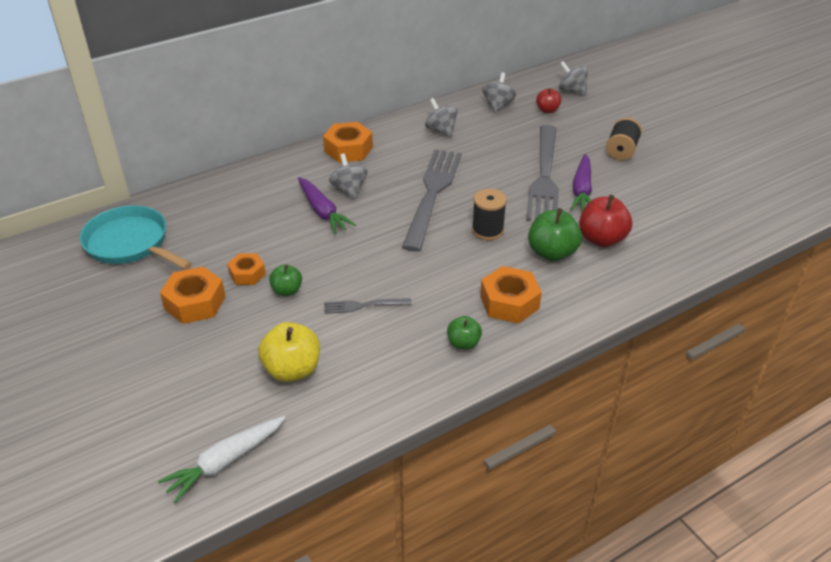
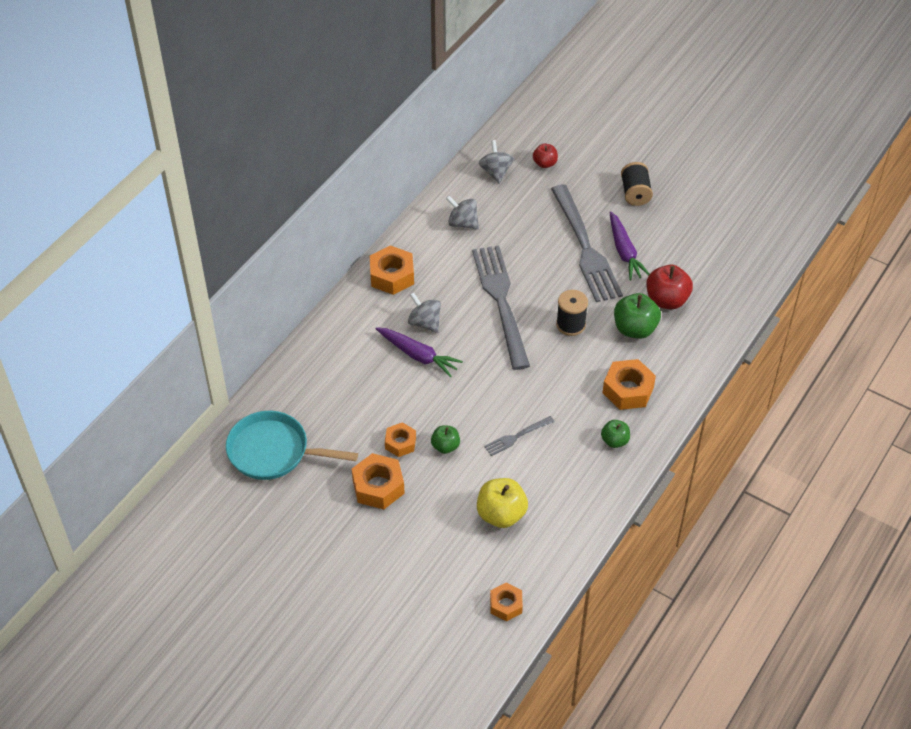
camera: 25 degrees left, 10 degrees up
(225, 462) = (506, 605): white carrot -> orange nut
(572, 91) = (554, 130): grey spinning top -> none

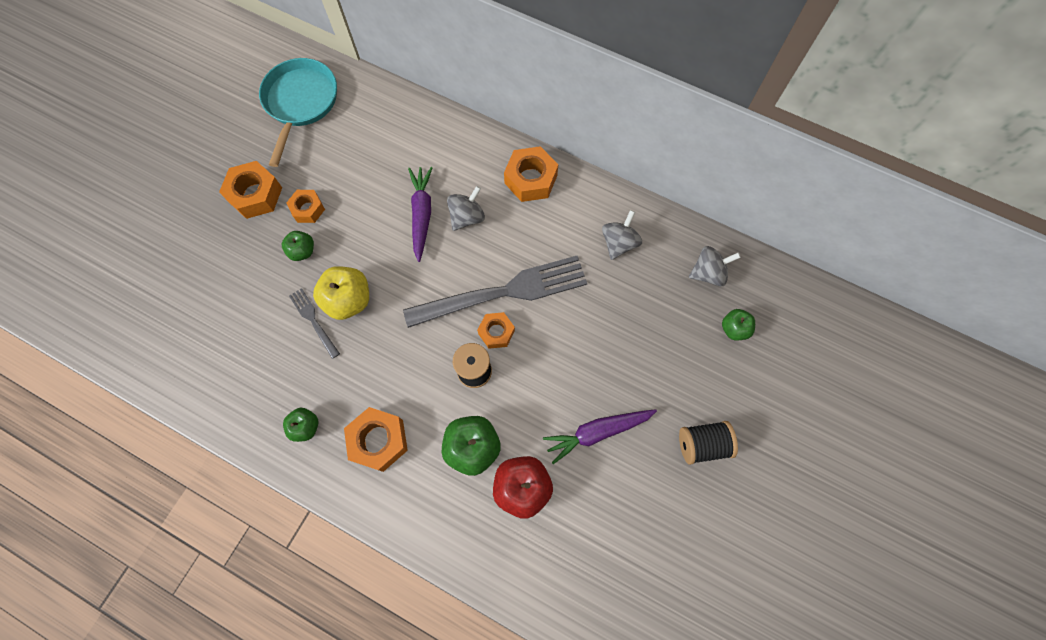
camera: 85 degrees right, 20 degrees up
(418, 355) = (421, 215): purple carrot -> purple carrot turned 150 degrees clockwise
(501, 514) = (214, 311): yellow apple -> yellow apple (348, 300)
(506, 605) = (106, 322): orange nut -> orange nut (496, 332)
(545, 163) = (734, 329): red apple -> green apple
(585, 247) = (598, 384): grey fork -> none

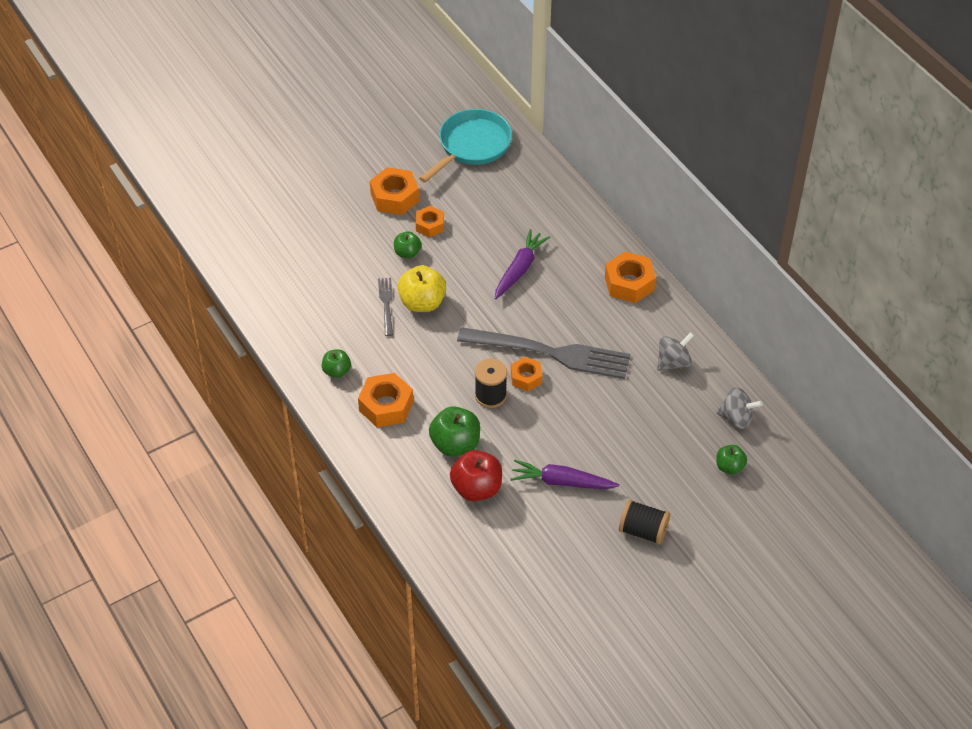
camera: 30 degrees right, 20 degrees down
(467, 217) = (556, 287): grey spinning top -> none

